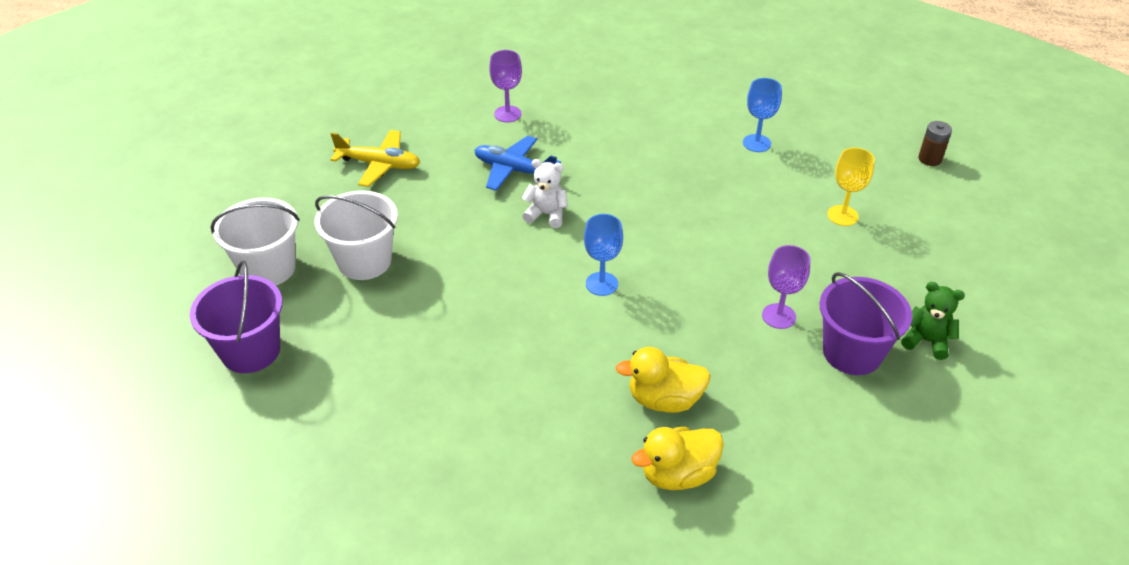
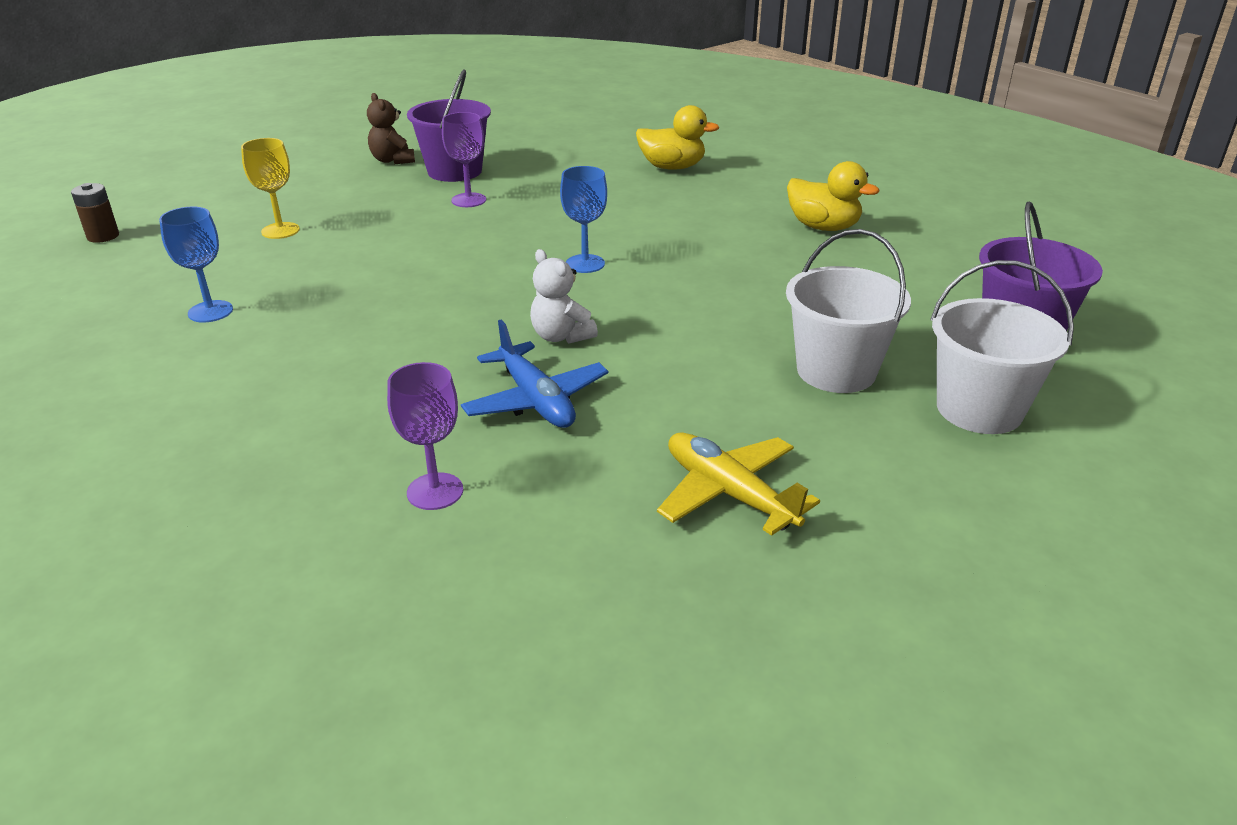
camera: 145 degrees left, 10 degrees down
(664, 400) = (633, 193): yellow duck -> yellow duck (823, 227)
(926, 341) = (392, 160): green teddy bear -> brown teddy bear

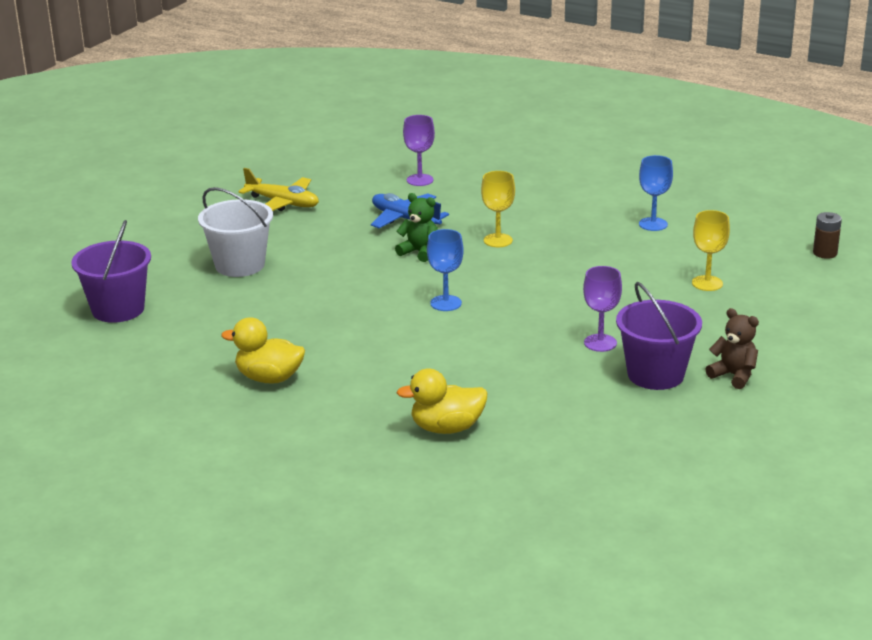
camera: 160 degrees right, 5 degrees down
(438, 332) = (498, 240): none -> yellow goblet
(561, 336) = (419, 252): white teddy bear -> green teddy bear
(979, 409) = (154, 260): white bucket -> none

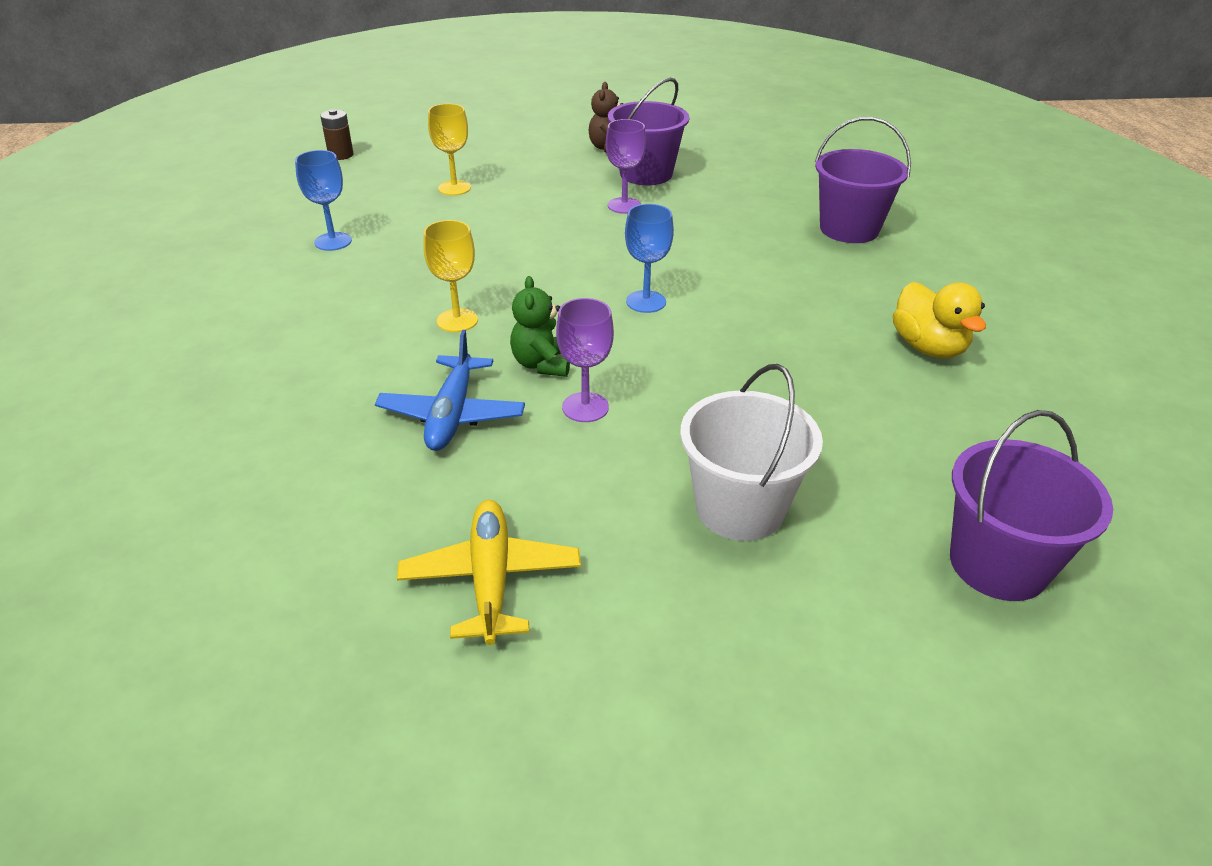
camera: 125 degrees left, 10 degrees up
(420, 180) = (293, 458): purple goblet -> purple goblet (585, 407)
(446, 428) = (849, 229): yellow duck -> purple bucket

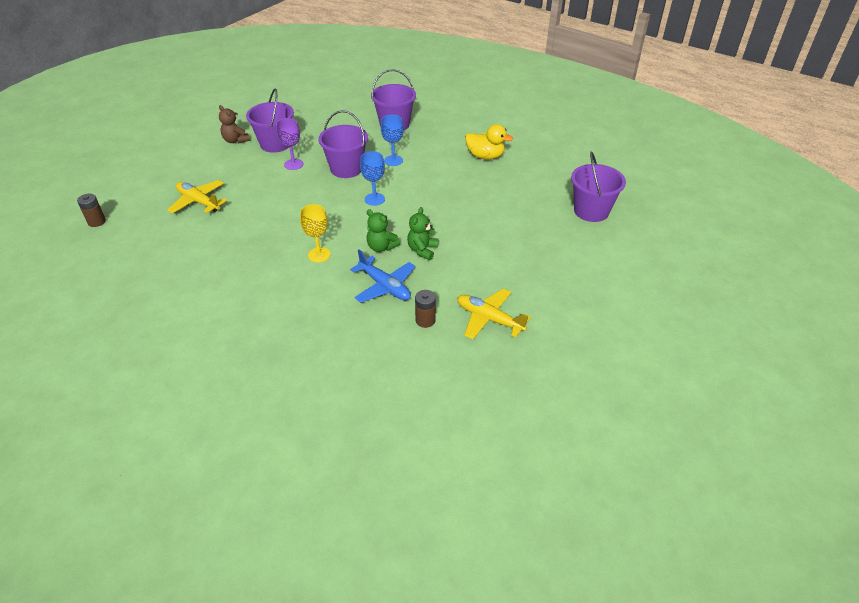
camera: 50 degrees left, 5 degrees up
(333, 241) = (192, 262): blue goblet -> blue goblet (393, 160)
(411, 500) = (425, 320): none -> brown battery
(454, 188) = (199, 202): yellow goblet -> yellow plane
(585, 407) = (422, 250): purple goblet -> green teddy bear
(679, 245) = (346, 169): none -> purple bucket
(739, 508) = (516, 245): white bucket -> none

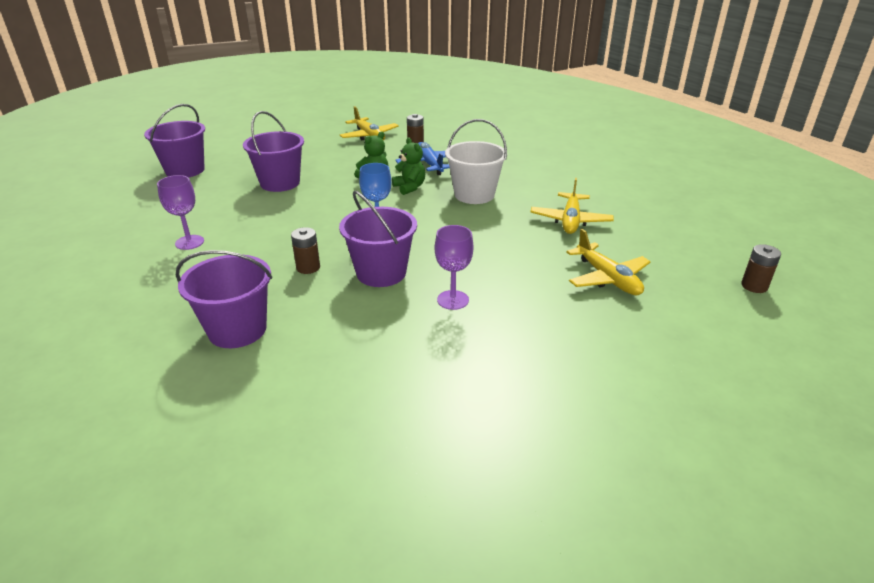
camera: 155 degrees left, 10 degrees down
(227, 247) = (570, 220): none -> yellow plane
(235, 140) = (539, 380): brown teddy bear -> none
(275, 144) = (466, 348): purple bucket -> purple bucket (280, 183)
(319, 254) = (474, 195): yellow goblet -> white bucket
(393, 160) = (308, 267): blue goblet -> brown battery
(485, 156) = (189, 242): yellow duck -> purple goblet

